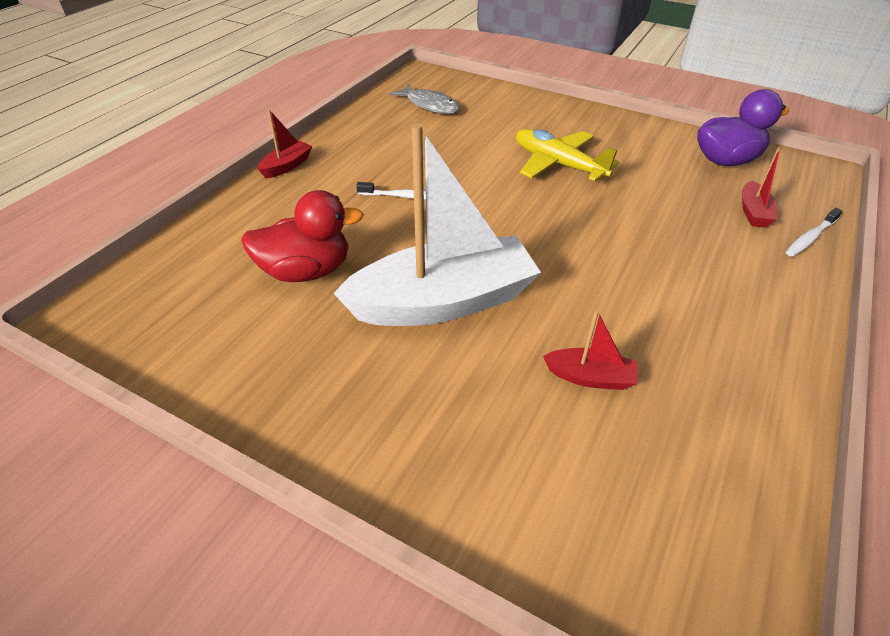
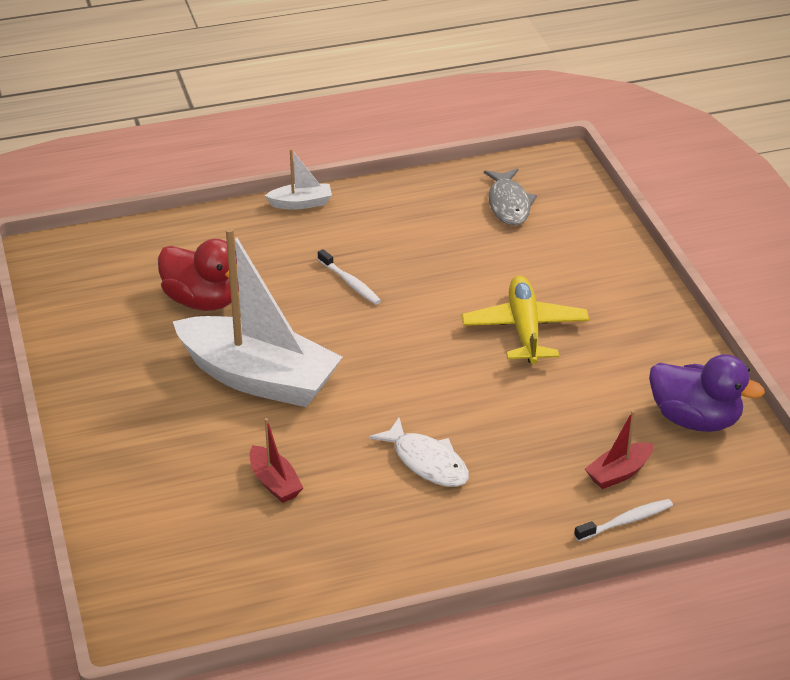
camera: 45 degrees right, 5 degrees down
(287, 166) = (301, 203): red boat -> white boat
(653, 281) = (426, 462): none -> white fish
(810, 237) = (625, 521): white toothbrush -> white toothbrush turned 150 degrees clockwise

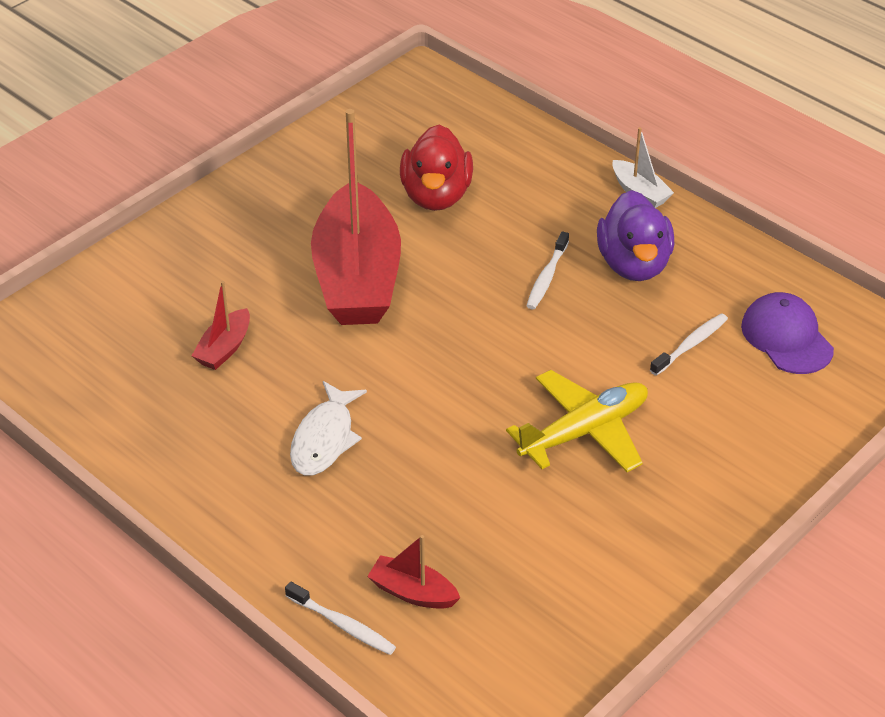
camera: 60 degrees right, 5 degrees up
(259, 378) = (357, 277): white boat -> red boat
(480, 247) = (690, 345): none -> white toothbrush
(508, 204) = (786, 337): grey fish -> purple cap
(695, 419) = (548, 627): purple duck -> purple duck (633, 264)

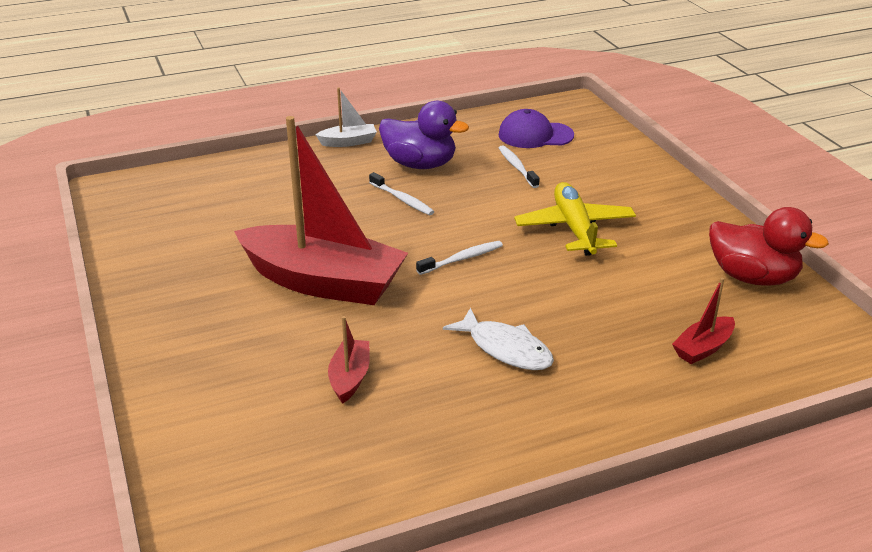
camera: 65 degrees left, 10 degrees down
(224, 348) = (350, 378): red boat -> red boat turned 135 degrees counterclockwise
(342, 624) = (725, 394): white toothbrush -> white toothbrush (462, 259)
(436, 196) = (263, 220): red duck -> red duck (752, 277)

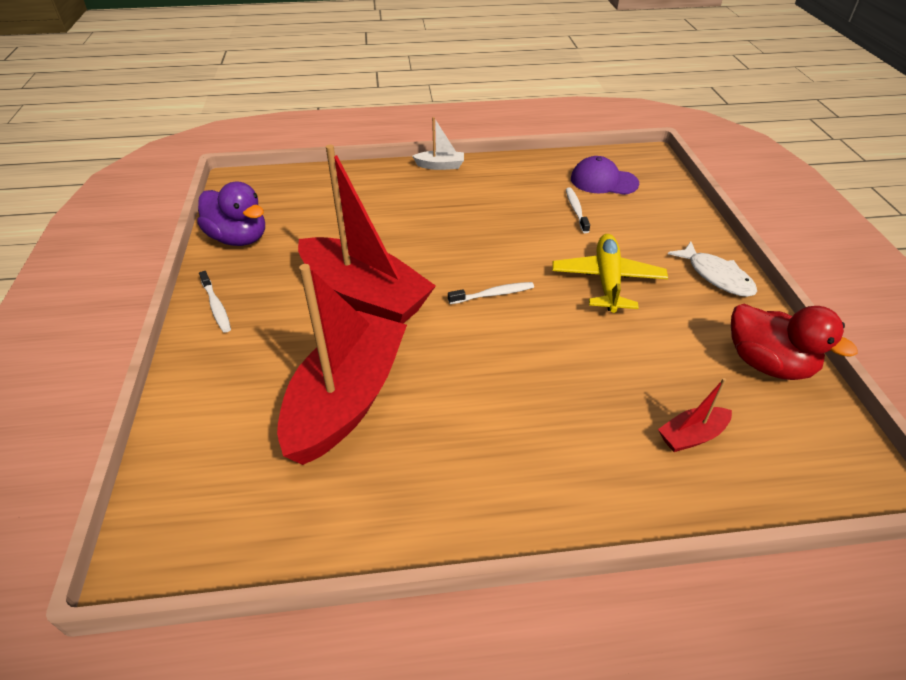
camera: 15 degrees right, 10 degrees up
(350, 378) = (347, 399): red boat -> red boat, size x2.39
(402, 199) = (463, 226): white toothbrush -> white toothbrush (216, 306)
(420, 164) = (492, 195): purple duck -> purple duck (239, 238)
(505, 349) = (497, 397): white fish -> white fish (716, 276)

